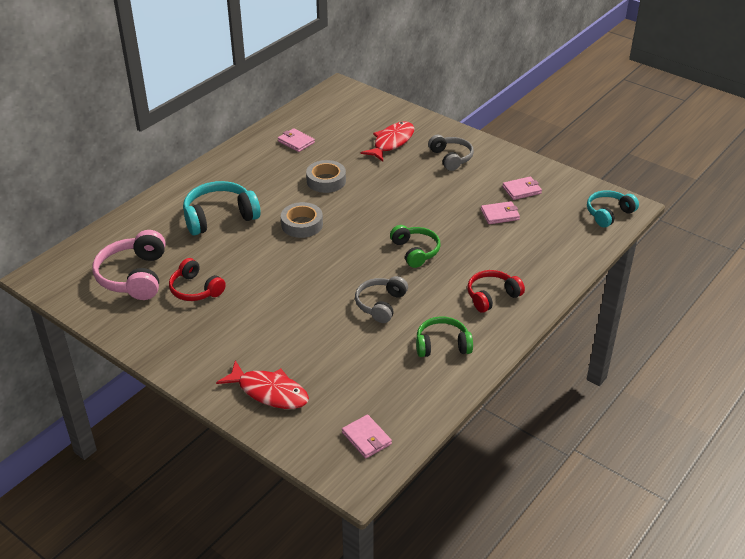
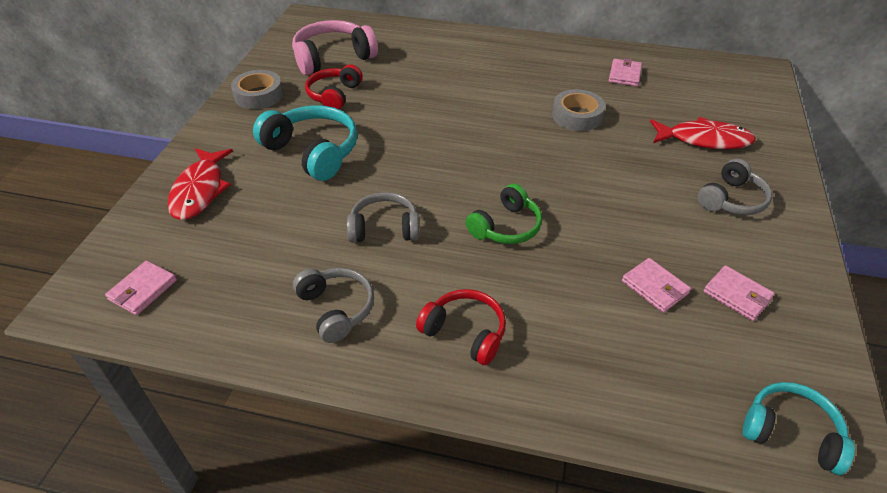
camera: 65 degrees right, 5 degrees up
(219, 217) = (454, 72): turquoise headphones -> turquoise headphones (313, 152)
(302, 224) = (485, 124): grey tape -> grey tape (259, 95)
(442, 345) = (336, 309): green headphones -> grey headphones

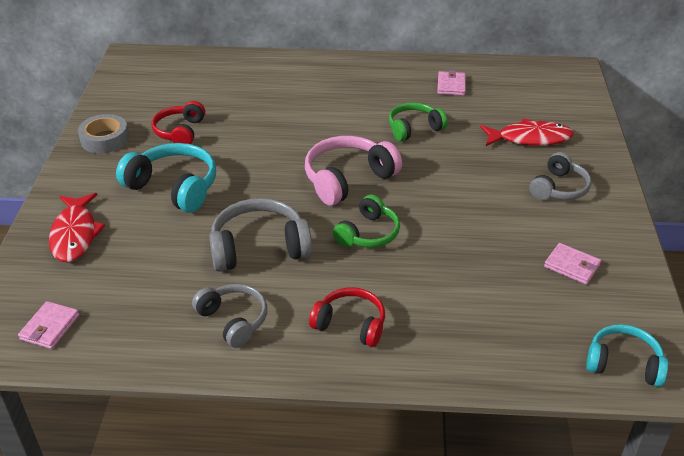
camera: 10 degrees left, 5 degrees down
(333, 58) = (168, 95): pink headphones -> pink headphones (348, 179)
(384, 228) = (259, 247): grey headphones -> grey headphones, size x1.52
(577, 116) = (414, 128): grey tape -> green headphones
(655, 287) = (504, 268): pink wallet -> none

